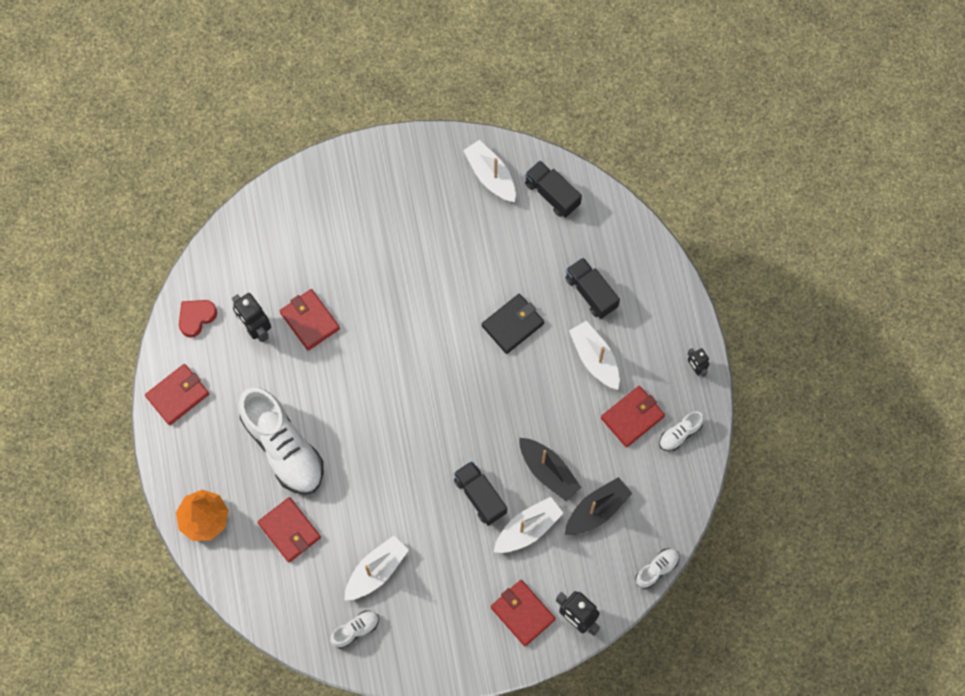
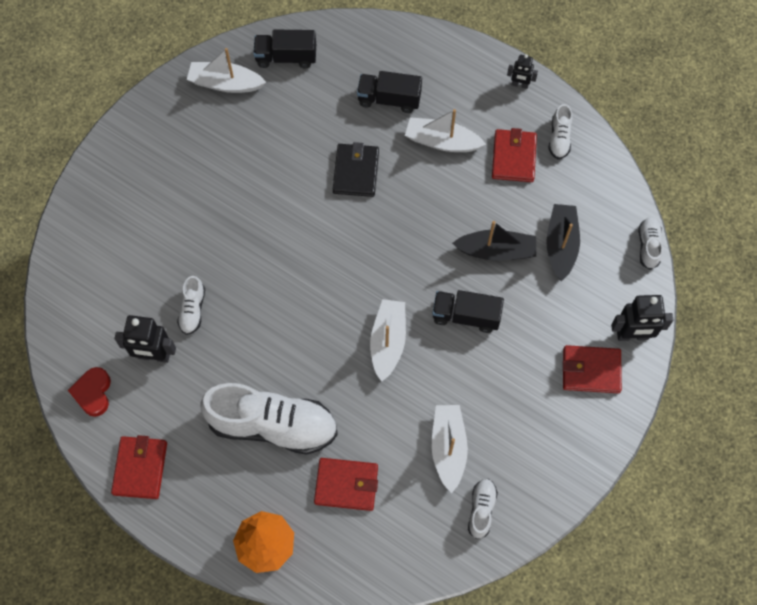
camera: 45 degrees left, 5 degrees down
(310, 321) = (192, 310): red wallet -> white shoe
(528, 529) = (527, 305): white boat -> white boat (388, 342)

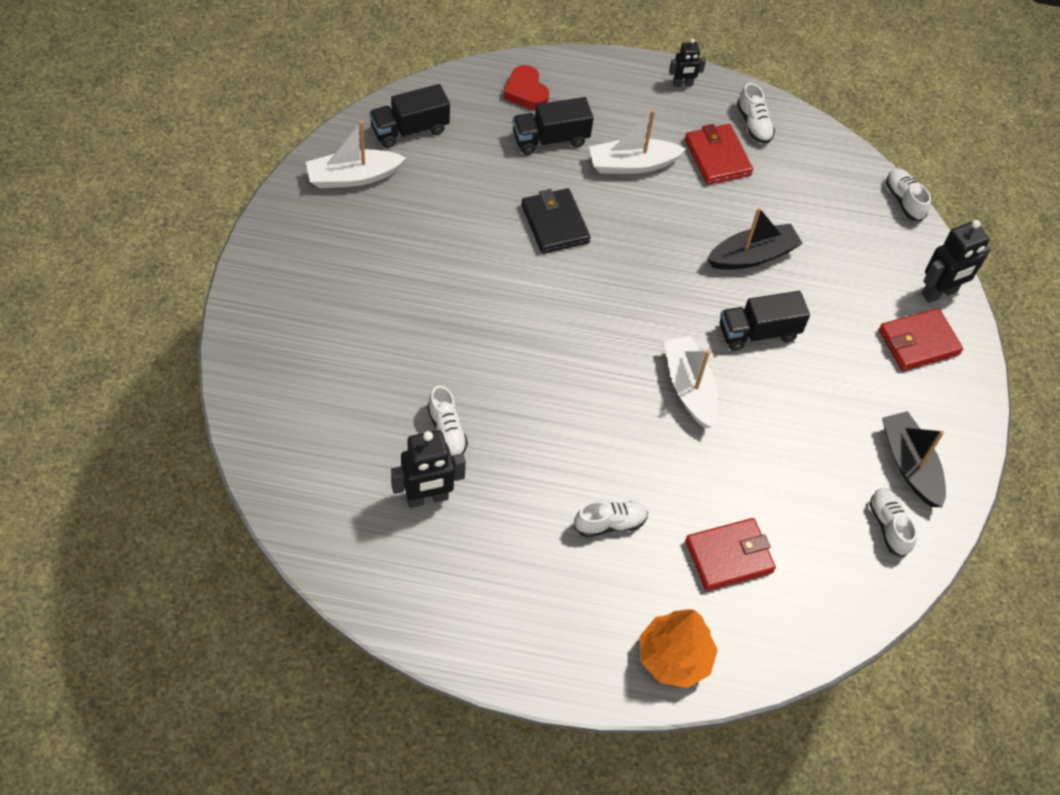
camera: 30 degrees left, 10 degrees down
(93, 393) = (374, 567): red heart -> red heart (526, 92)
(140, 468) = (479, 630): red wallet -> none
(273, 425) = (610, 523): white shoe -> white shoe, size x0.44
(448, 448) = (817, 475): white boat -> none
(561, 245) = (816, 228): black boat -> black boat (910, 465)

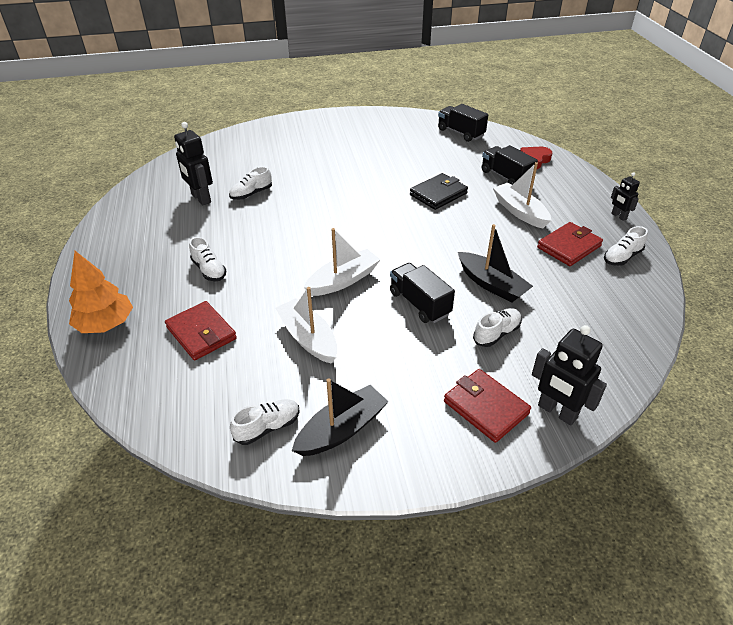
camera: 75 degrees right, 15 degrees down
(353, 177) = (409, 126): white boat -> white boat (308, 338)
(904, 200) = (642, 363): white shoe -> white shoe (496, 334)

